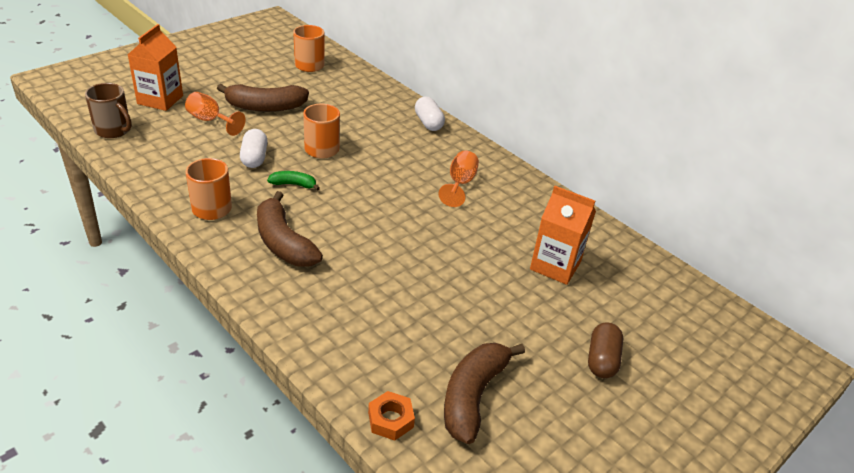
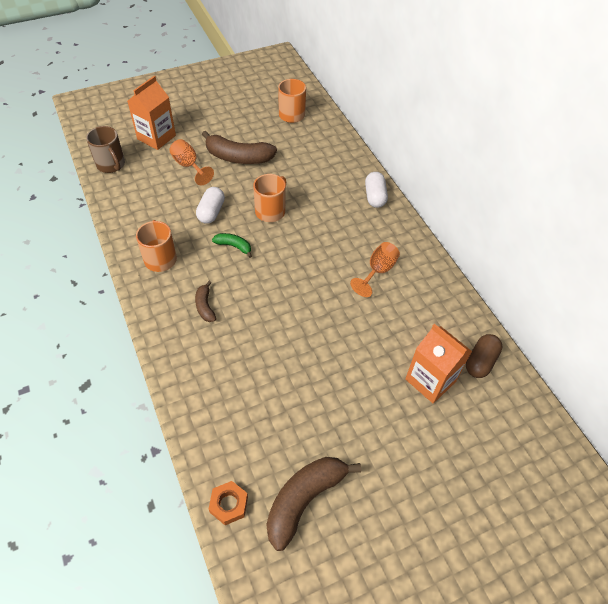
camera: 20 degrees right, 15 degrees up
(283, 243) = (205, 306): brown banana -> brown banana, size x0.51
(602, 360) = (432, 492): brown capsule -> brown capsule (480, 361)

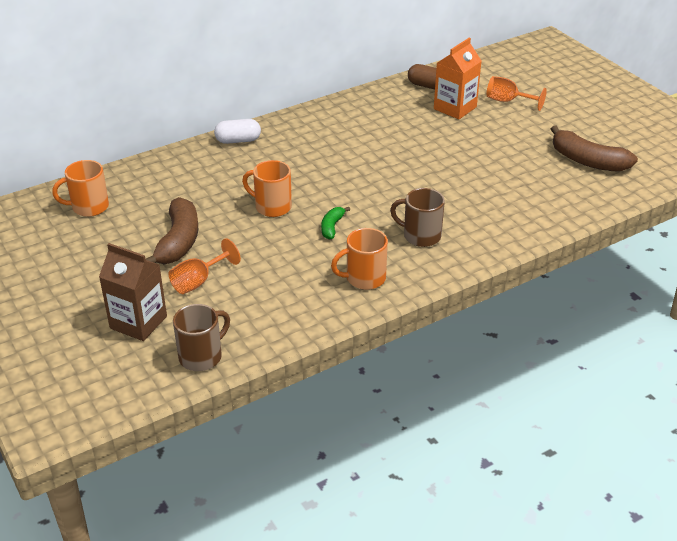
camera: 95 degrees left, 15 degrees down
(156, 137) = (138, 322): orange carton -> brown carton
(205, 306) = (420, 236): brown banana -> brown mug
(211, 212) = (281, 250): white capsule -> none
(229, 504) = (612, 196): orange nut -> none
(378, 271) = (343, 136): orange goblet -> orange goblet (508, 101)

